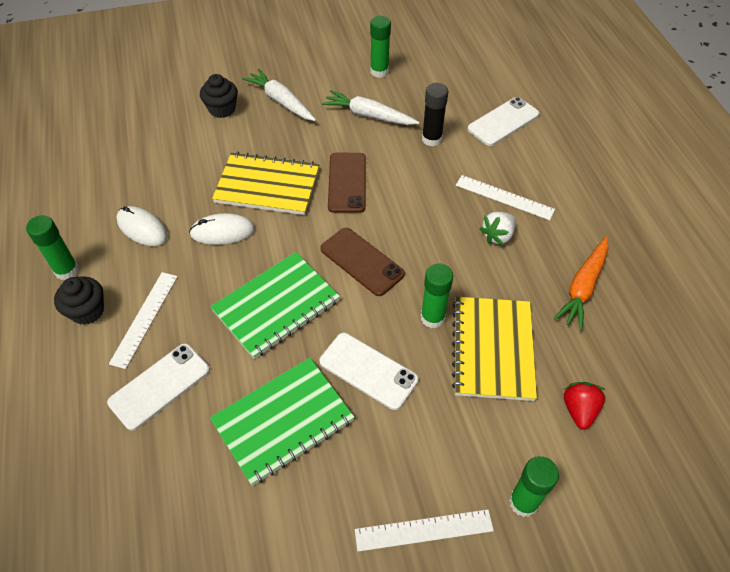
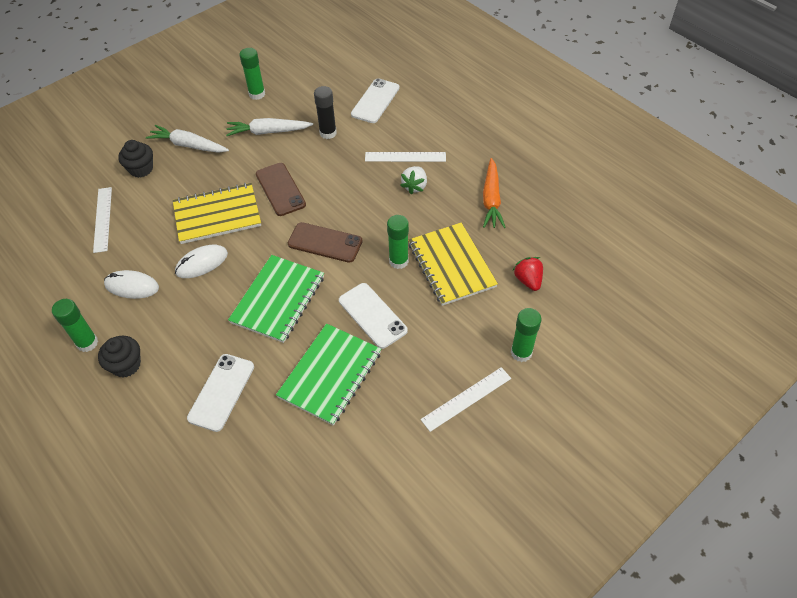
camera: 25 degrees left, 0 degrees up
(144, 318) = (178, 351): white ruler -> white ruler (102, 219)
(368, 370) = (372, 315): white phone -> white phone turned 45 degrees clockwise

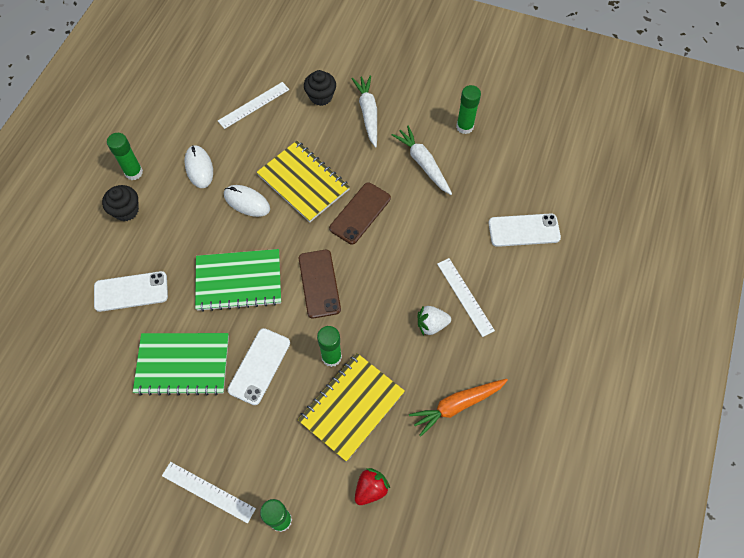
camera: 60 degrees right, 10 degrees up
(328, 133) = (453, 213): black glue stick -> none

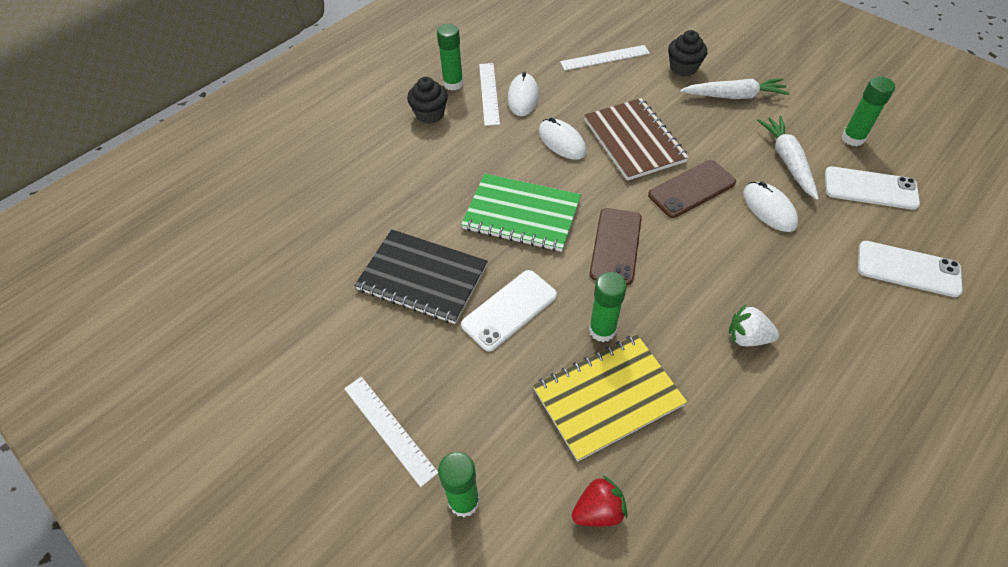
camera: 25 degrees right, 10 degrees down
(131, 291) = (400, 188): white phone -> white phone (870, 188)
(183, 364) = (422, 278): green notebook -> black notebook
(303, 182) = (634, 141): yellow notebook -> brown notebook
(368, 113) = (734, 96): white carrot -> white carrot turned 75 degrees clockwise
(420, 212) = (769, 209): none -> white mouse
(457, 405) = (755, 449): orange carrot -> none
(465, 296) = (803, 319): white ruler -> white ruler (489, 93)

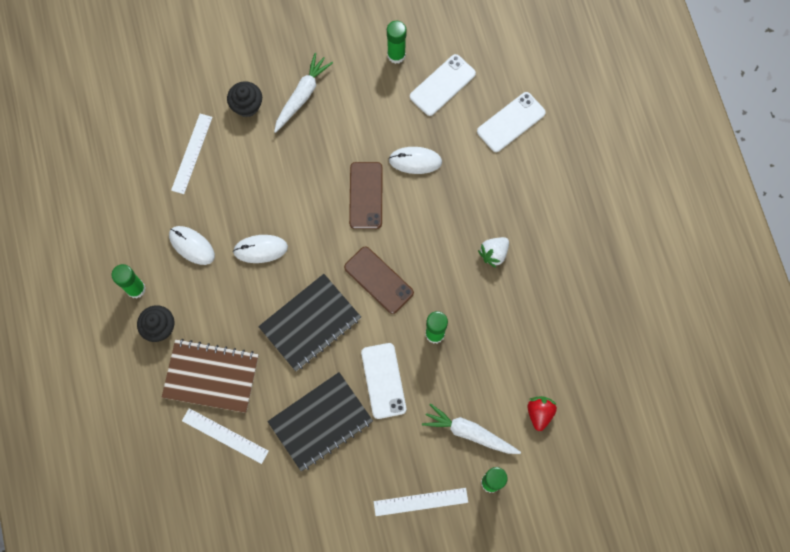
camera: 60 degrees left, 20 degrees up
(489, 93) = (168, 268): white ruler -> white ruler (225, 436)
(521, 214) = (310, 323): green notebook -> black notebook
(608, 397) = (480, 362): yellow notebook -> none
(634, 141) = (295, 199): brown notebook -> brown notebook (211, 376)
(787, 161) = (385, 114): white carrot -> white carrot (469, 432)

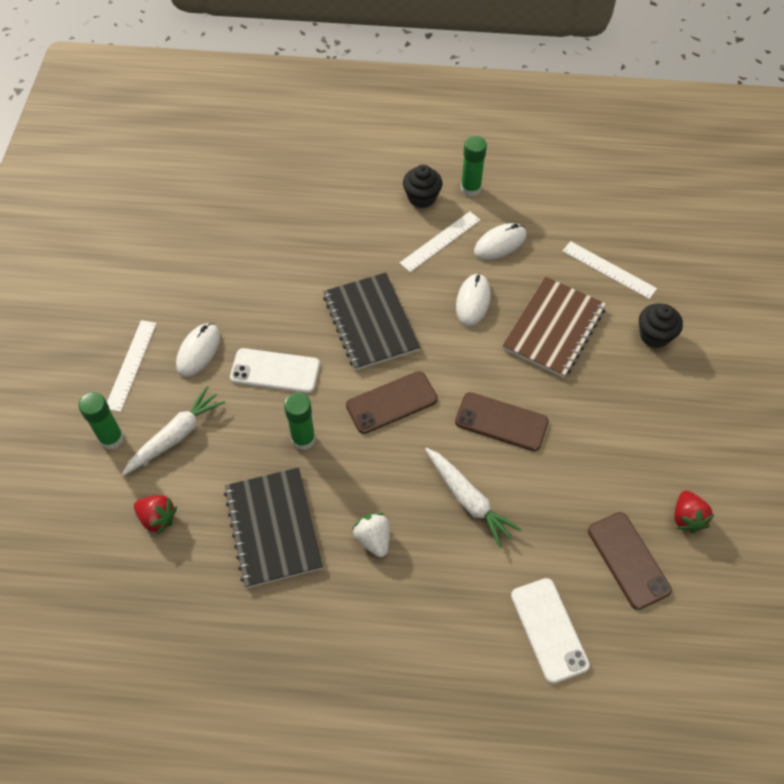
camera: 110 degrees right, 15 degrees down
(211, 376) = (353, 225): brown notebook -> brown notebook (553, 328)
(225, 436) = (288, 221): white ruler -> white ruler (440, 241)
(302, 95) = (654, 394): white carrot -> white carrot (468, 500)
(320, 422) = (261, 302): black notebook -> black notebook (273, 528)
(396, 55) = (687, 518): green glue stick -> red strawberry
(415, 161) = (529, 490): white mouse -> white mouse (198, 351)
(442, 85) = (628, 560): white phone -> brown phone

